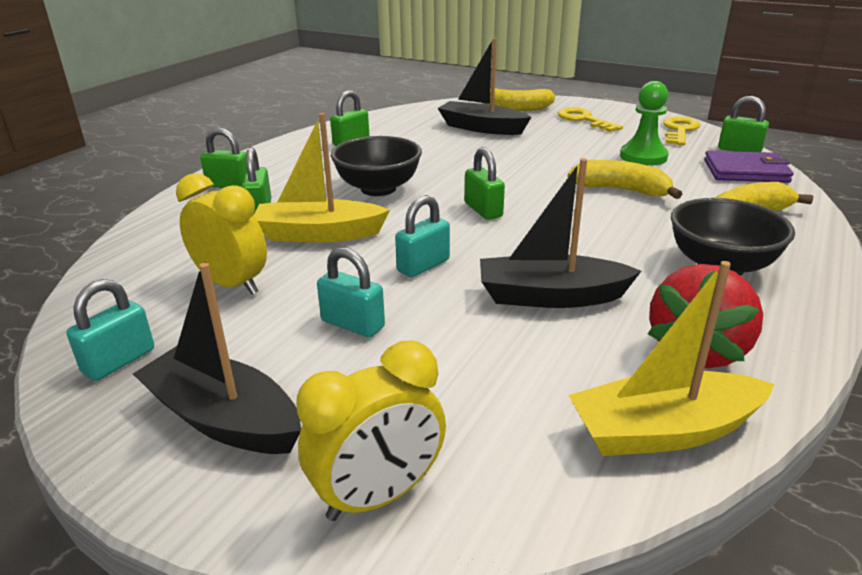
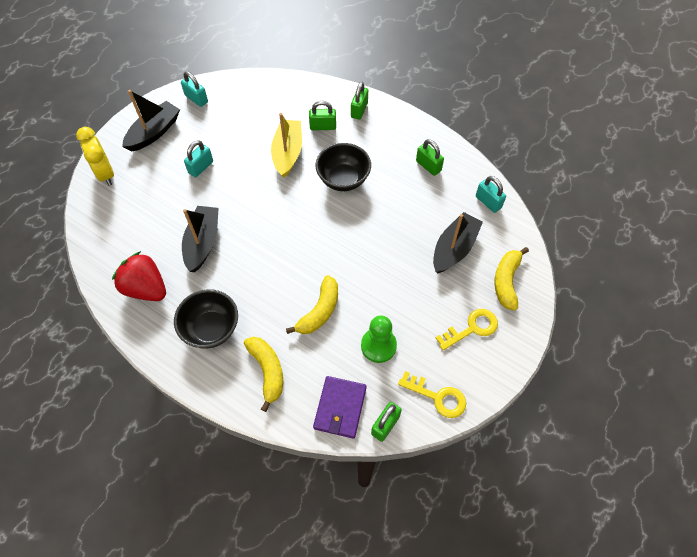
camera: 95 degrees right, 30 degrees up
(232, 284) = (244, 124): yellow clock -> none
(423, 265) = (244, 195): turquoise padlock -> turquoise padlock (488, 202)
(483, 210) = (303, 229): green padlock -> none
(663, 431) = (105, 259): yellow boat -> none

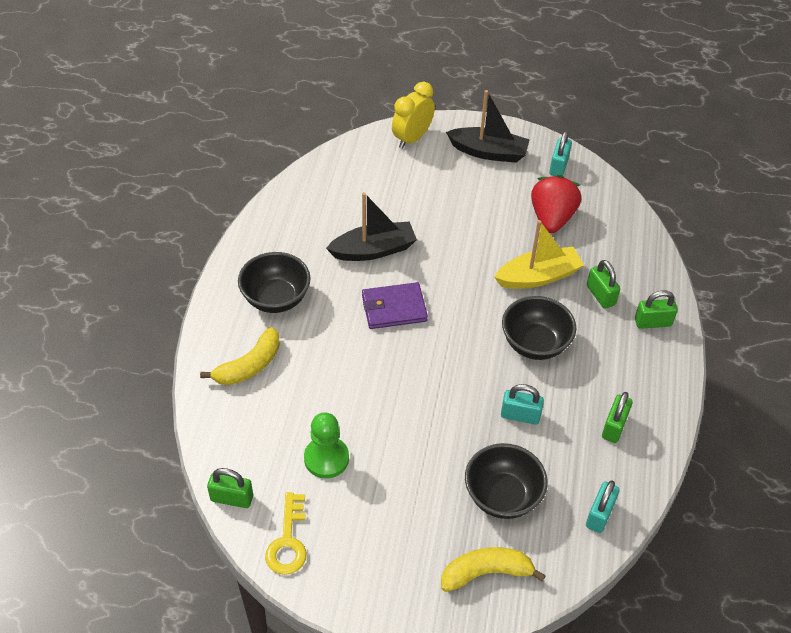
camera: 65 degrees right, 10 degrees down
(146, 288) = (296, 228): red strawberry -> red strawberry (552, 218)
(201, 167) = (468, 209): turquoise padlock -> turquoise padlock (520, 415)
(319, 311) = (343, 385): yellow banana -> none
(340, 408) = (234, 447): purple wallet -> purple wallet (394, 308)
(454, 248) = (502, 496): black boat -> black bowl
(471, 328) = (396, 551): yellow key -> none

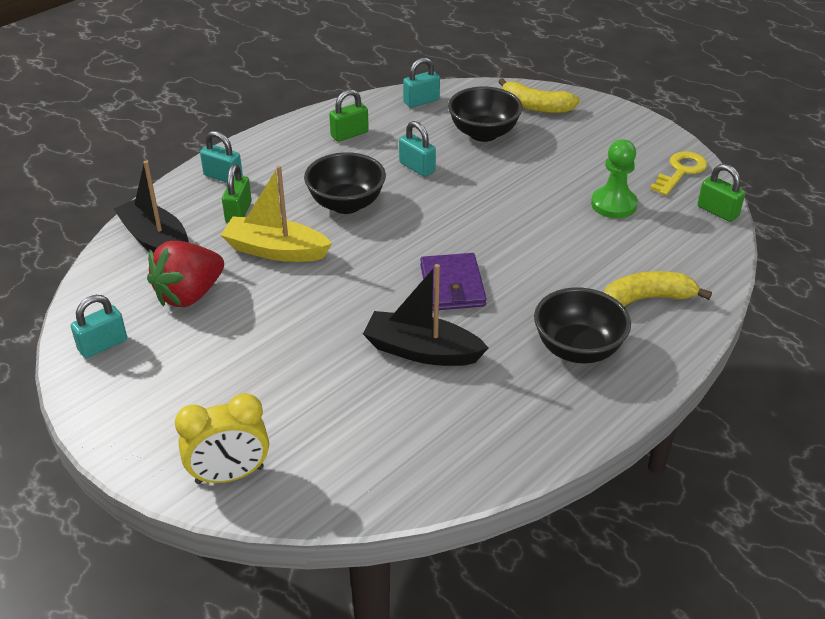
camera: 145 degrees left, 10 degrees down
(394, 308) = (452, 285): purple wallet -> purple wallet turned 60 degrees clockwise
(488, 152) = (157, 404): black boat -> black boat (156, 241)
(652, 322) = (223, 177): green padlock -> turquoise padlock

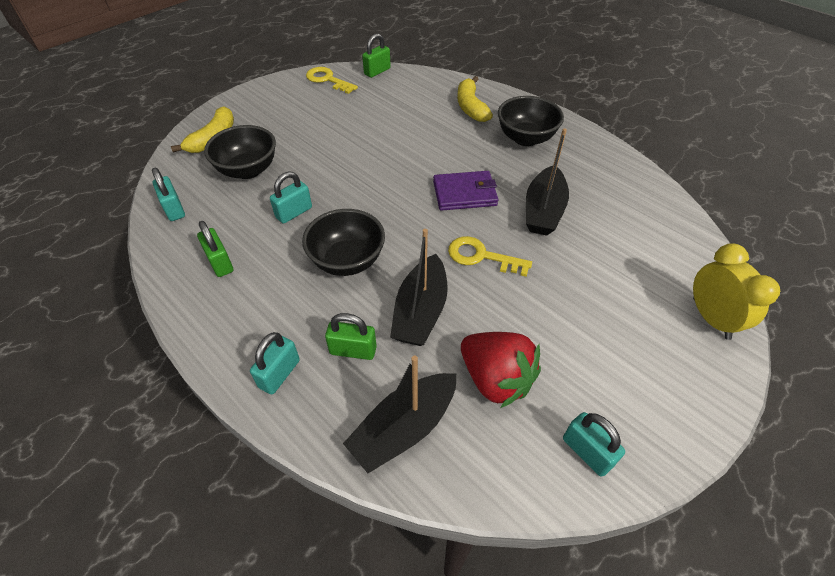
camera: 90 degrees left, 10 degrees up
(275, 250) = (420, 311): yellow boat -> black boat
(345, 294) = (481, 256): none -> yellow key
(613, 204) = (364, 111): green pawn -> none

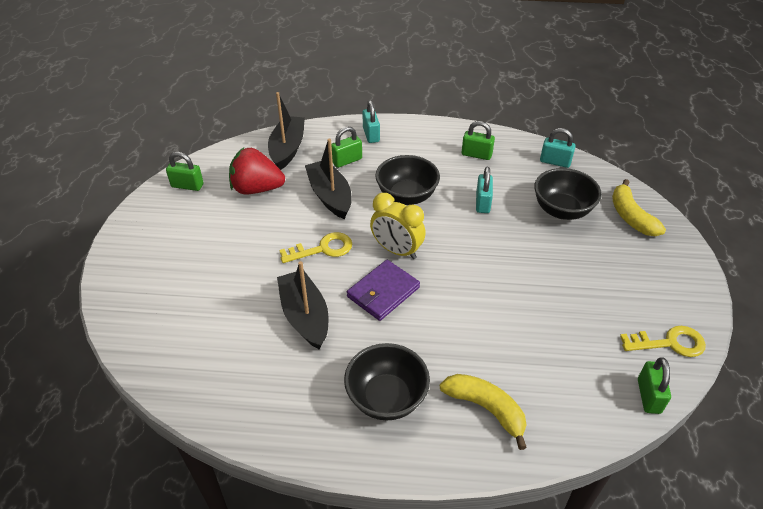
camera: 140 degrees right, 5 degrees down
(587, 452) = (187, 185): turquoise padlock -> green padlock
(711, 318) = (128, 298): yellow clock -> yellow clock (397, 250)

